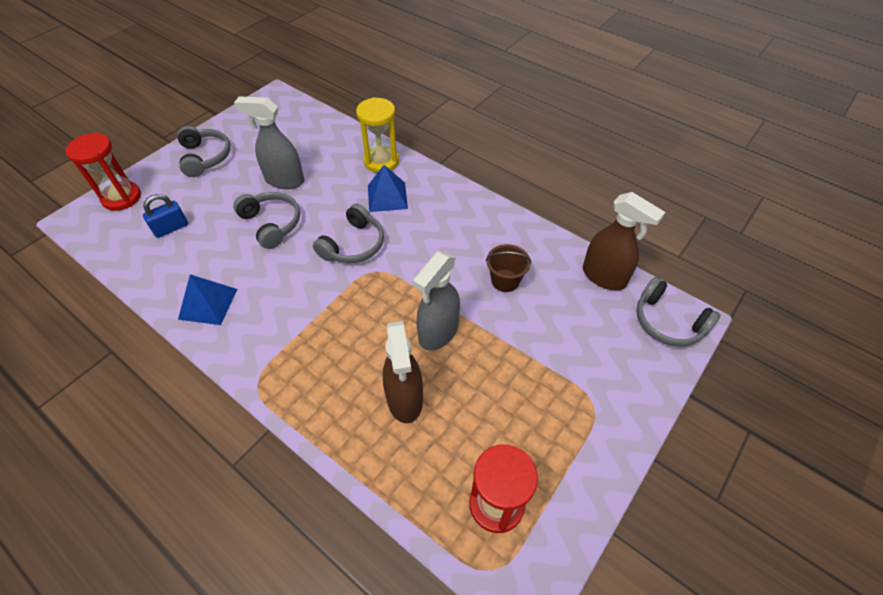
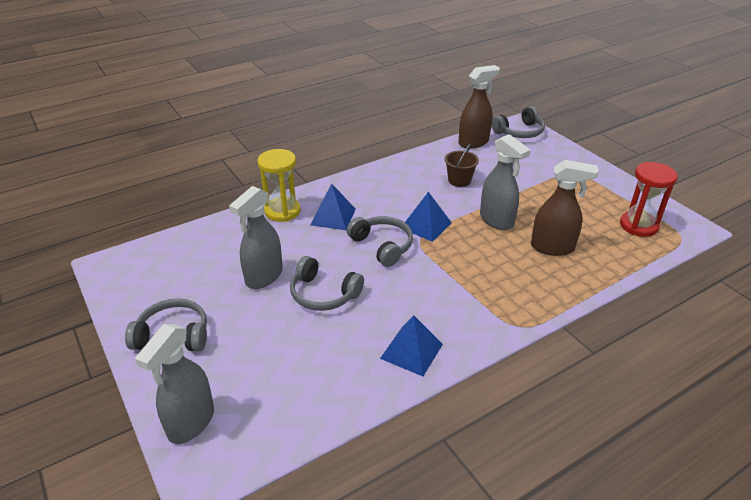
camera: 70 degrees left, 15 degrees down
(121, 197) = (191, 422): red hourglass -> grey spray bottle
(171, 228) = (281, 374): blue padlock -> none
(271, 224) = (323, 294): grey headphones -> grey headphones turned 135 degrees counterclockwise
(402, 270) = (426, 225): none -> blue pyramid

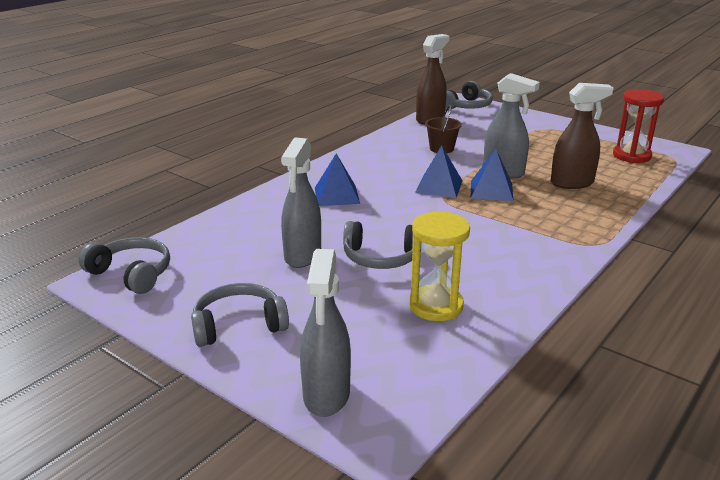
camera: 20 degrees left, 10 degrees down
(282, 211) = (277, 200): yellow hourglass -> yellow hourglass (436, 306)
(382, 246) = (409, 209): grey headphones -> grey headphones (131, 274)
(411, 351) = (511, 283): blue pyramid -> blue pyramid (491, 190)

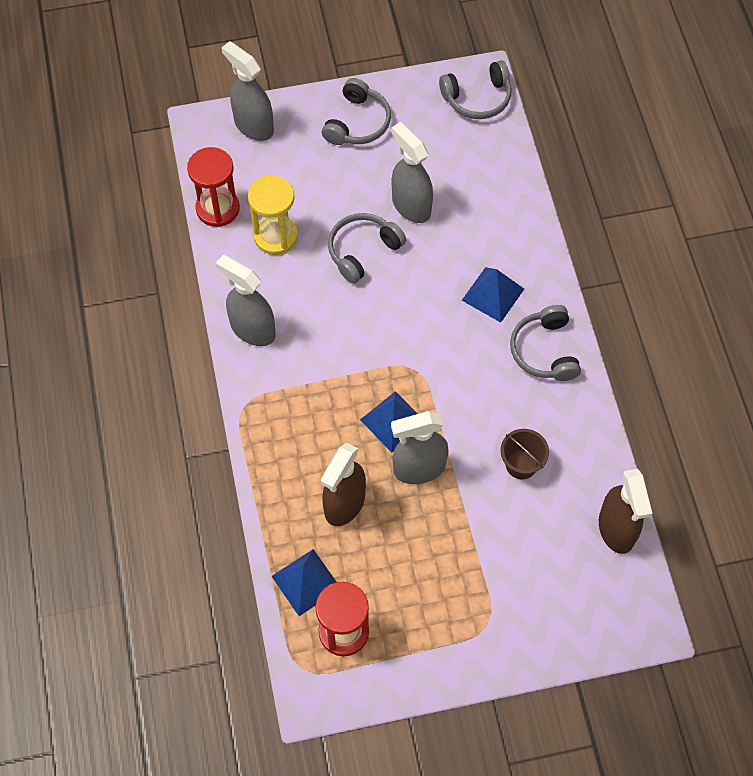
camera: 130 degrees right, 35 degrees up
(439, 186) = (439, 386): blue pyramid -> blue pyramid (306, 582)
(462, 357) = (218, 208): none -> red hourglass
(466, 106) = (628, 612): grey headphones -> grey headphones (545, 351)
(536, 272) = (252, 329): none -> grey spray bottle

